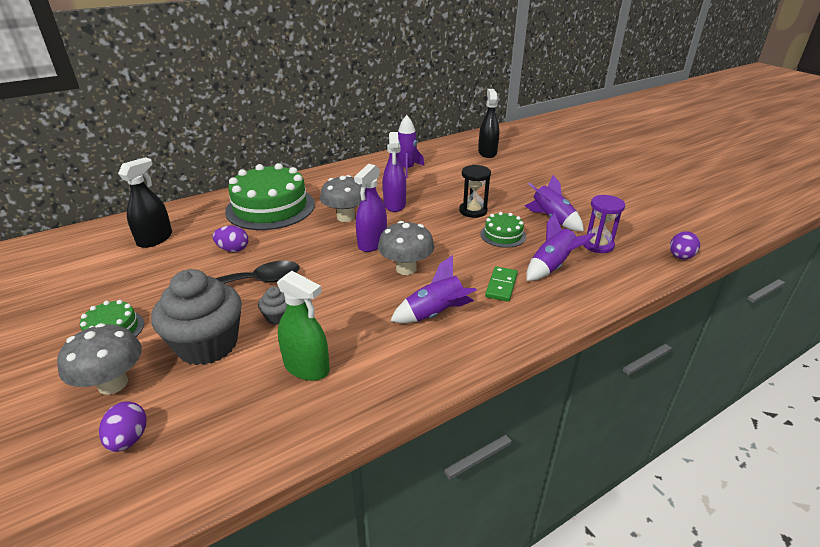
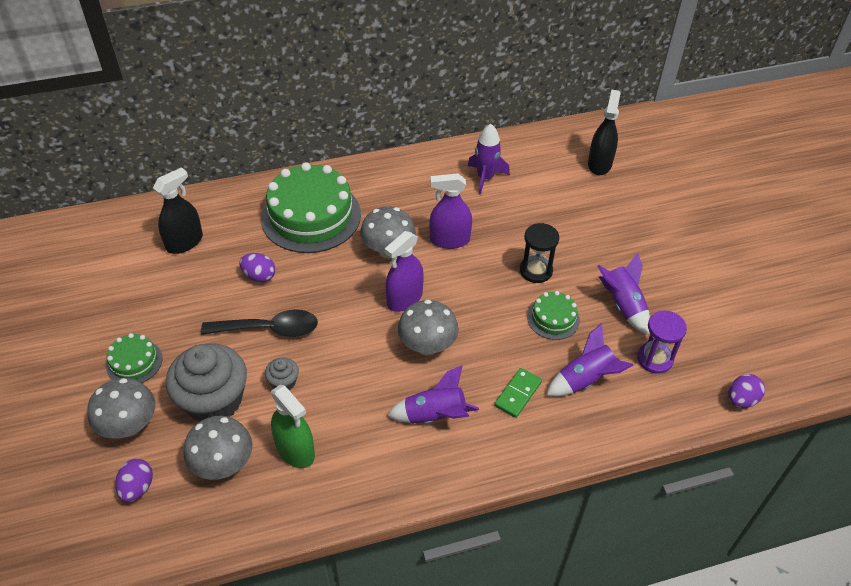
camera: 15 degrees right, 15 degrees up
(230, 395) = (223, 464): none -> grey mushroom
(394, 204) = (449, 240): purple spray bottle -> purple spray bottle turned 75 degrees clockwise

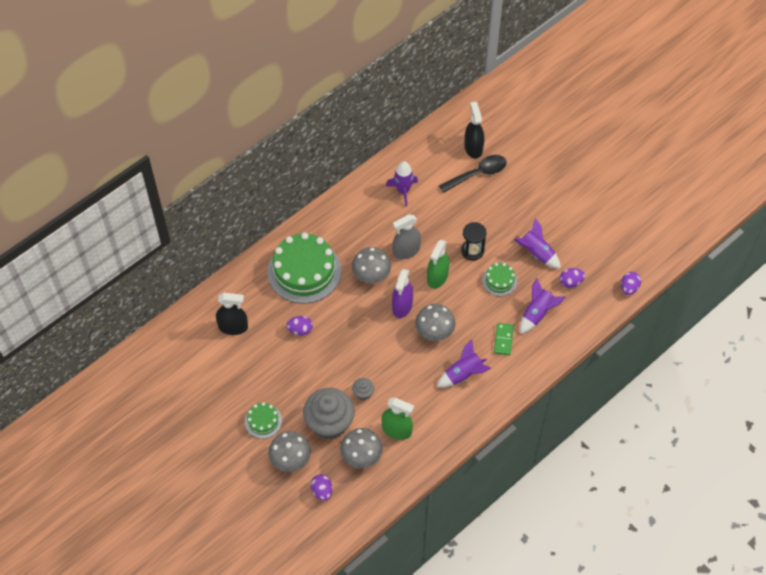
camera: 25 degrees left, 10 degrees up
(184, 242) = (233, 327): black spray bottle -> black spray bottle turned 75 degrees clockwise
(269, 329) = (331, 363): black spoon -> black spoon (478, 174)
(449, 240) = (406, 251): purple spray bottle -> grey spray bottle
(471, 283) = (437, 277): none -> green spray bottle
(654, 359) = (570, 282): purple hourglass -> purple egg

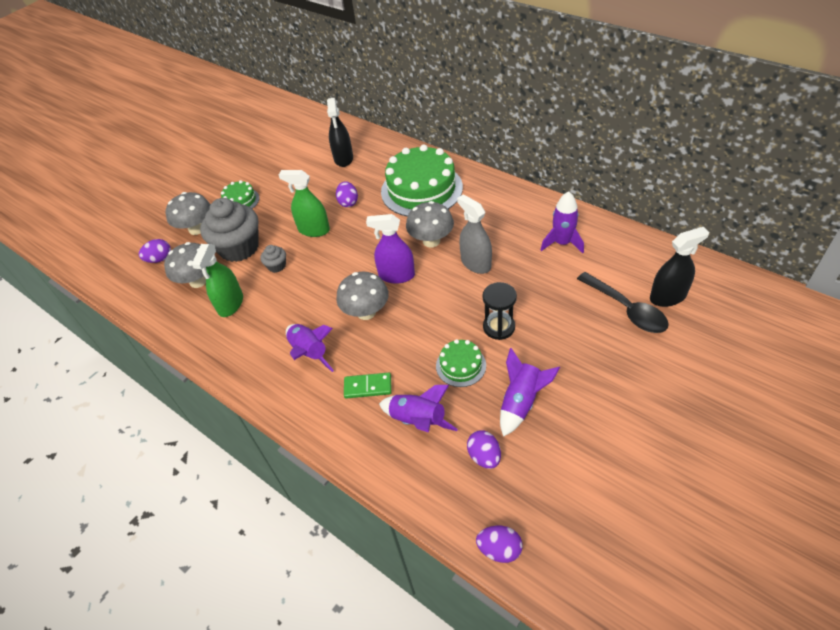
camera: 85 degrees right, 10 degrees down
(437, 277) = (447, 299): green spray bottle -> green spray bottle (314, 230)

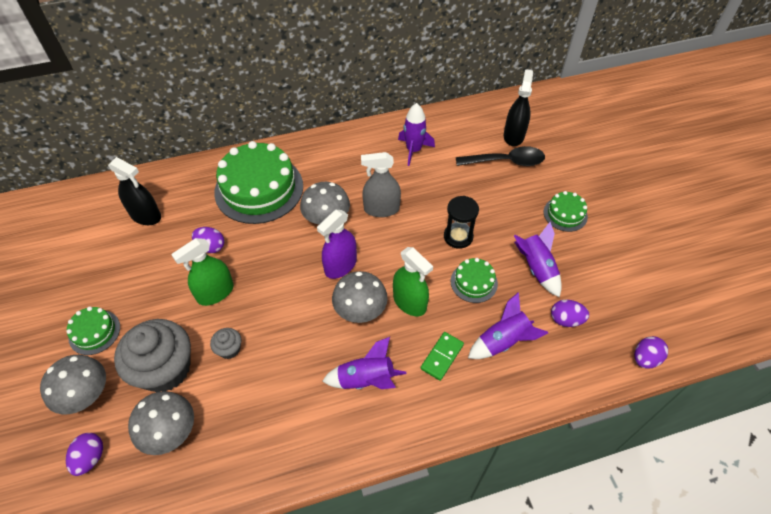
camera: 60 degrees left, 5 degrees up
(230, 304) = (237, 417): green spray bottle -> green spray bottle (409, 302)
(613, 390) = (565, 214): none -> green cake

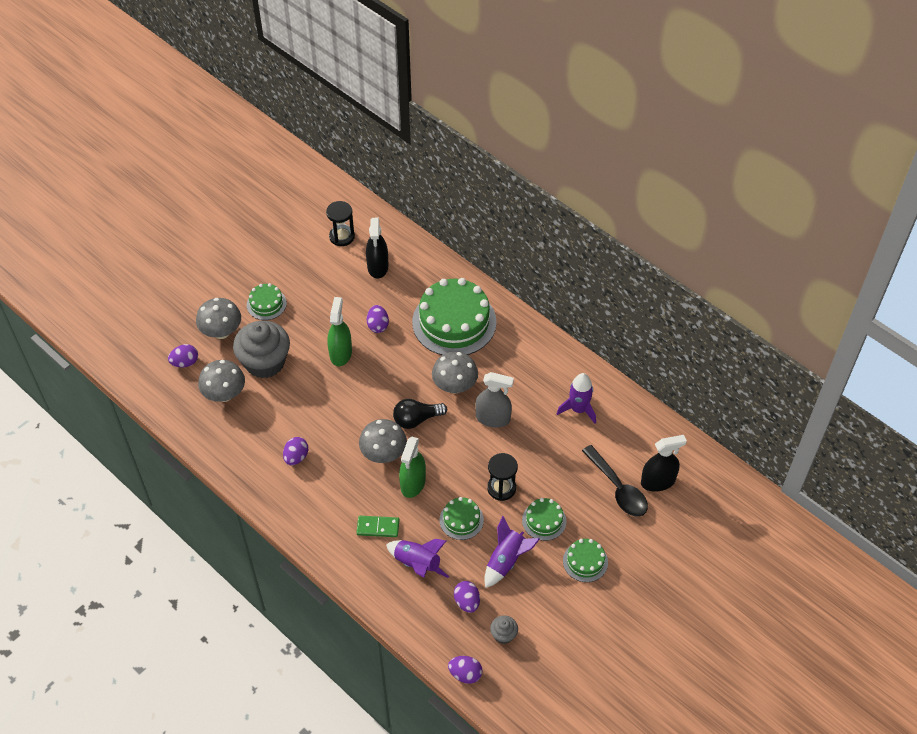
camera: 60 degrees right, 0 degrees up
(82, 227) = (342, 236): none -> black hourglass
(215, 293) = (340, 353): green spray bottle -> green spray bottle turned 75 degrees clockwise
(229, 349) = (302, 390): grey cupcake -> grey cupcake (503, 634)
(308, 395) = (296, 457): none -> purple egg
(340, 266) = (416, 419): purple spray bottle -> black light bulb
(366, 380) = (329, 487): purple rocket -> none
(381, 209) = (493, 418): grey spray bottle -> grey spray bottle turned 135 degrees clockwise
(509, 223) = (544, 520): none -> green cake

